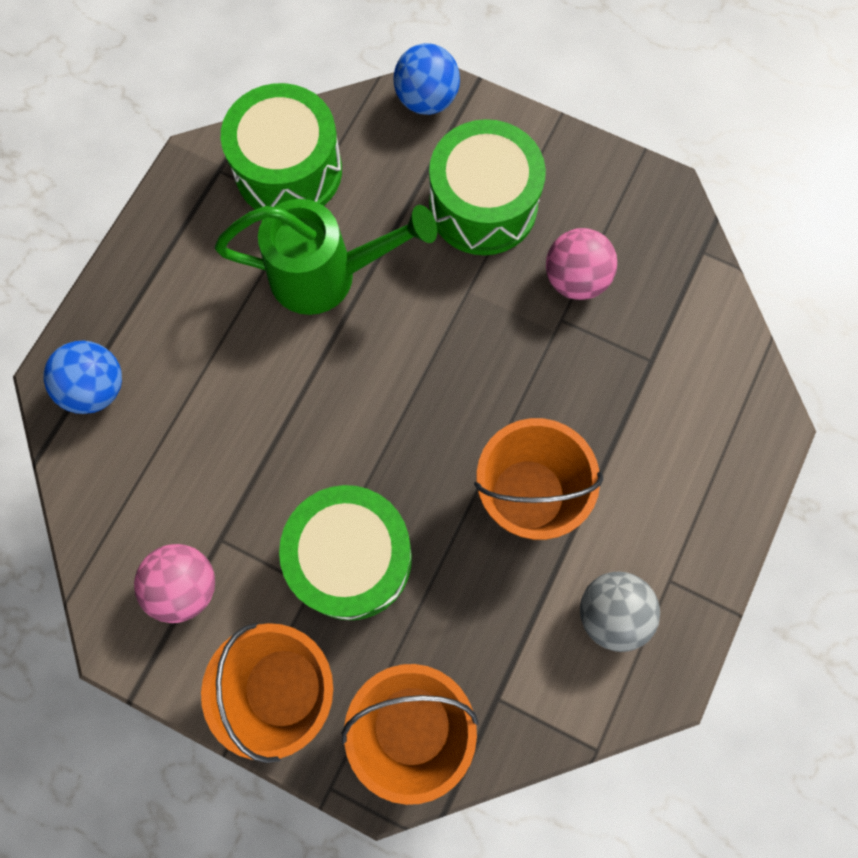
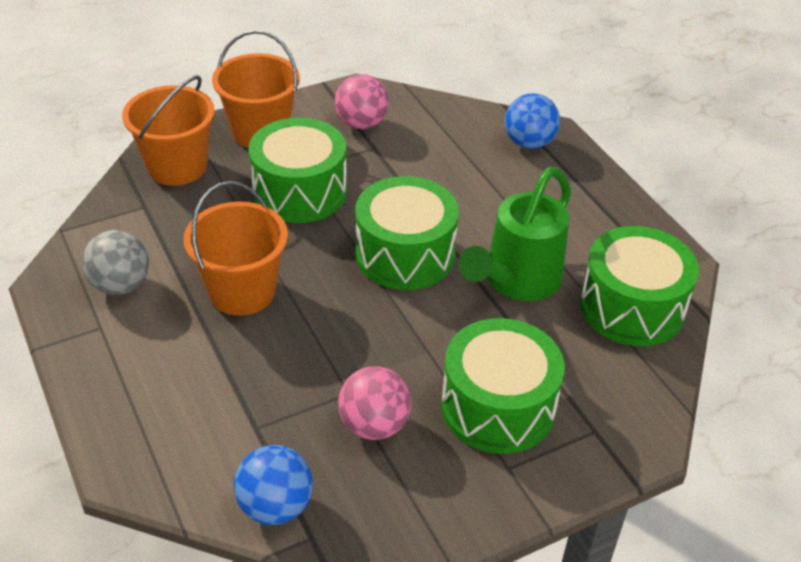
camera: 125 degrees right, 30 degrees down
(365, 390) = (405, 254): none -> green drum
(426, 100) = (640, 432): blue ball -> blue ball (275, 506)

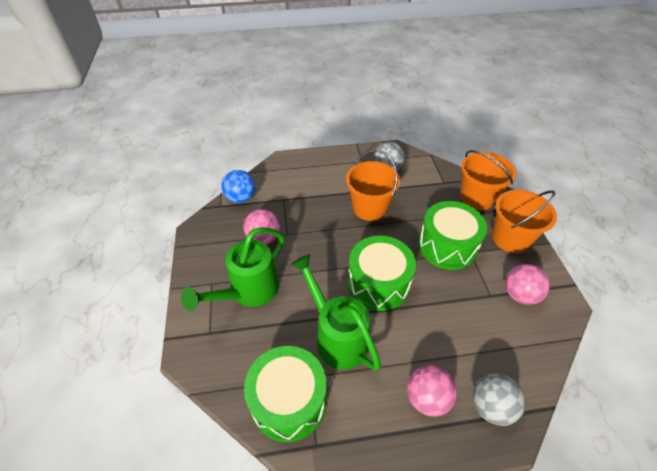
camera: 110 degrees right, 5 degrees up
(498, 406) = (248, 292): green drum -> green watering can
(529, 143) = (491, 407): blue ball -> grey ball
(550, 190) = (427, 398): none -> pink ball

